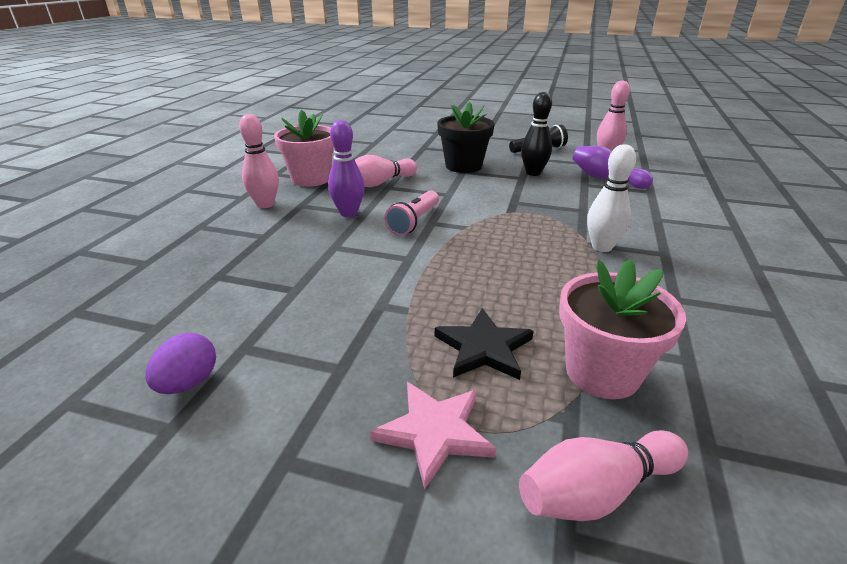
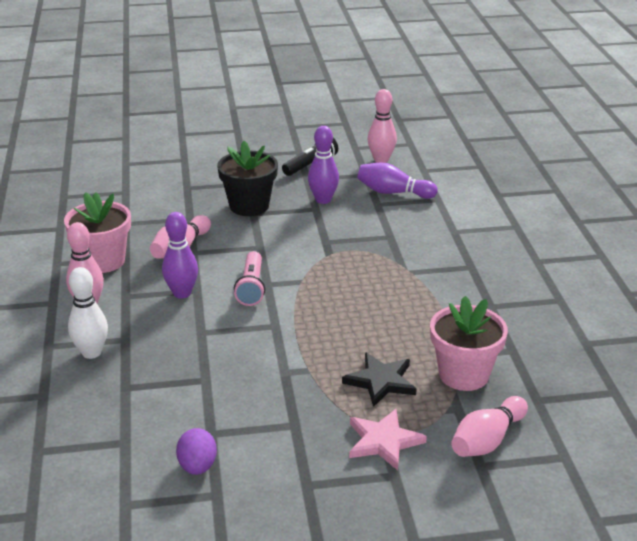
camera: 25 degrees left, 0 degrees up
(533, 173) = (323, 200): black bowling pin -> purple bowling pin
(602, 247) = (422, 273): white bowling pin -> white bowling pin (91, 352)

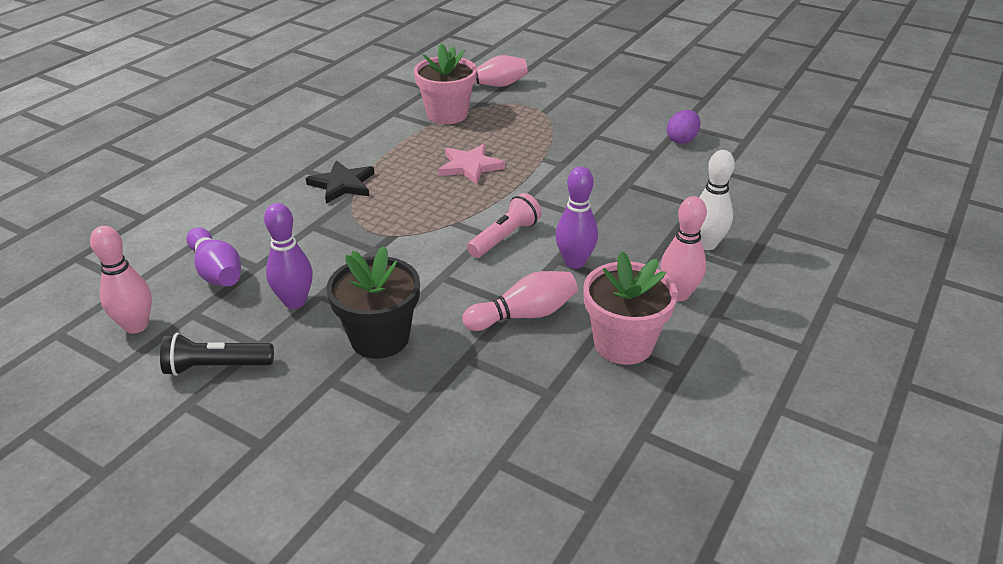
camera: 140 degrees left, 5 degrees up
(381, 381) = (505, 132): black star -> black star (342, 184)
(383, 441) = (550, 107): pink star -> pink star (470, 166)

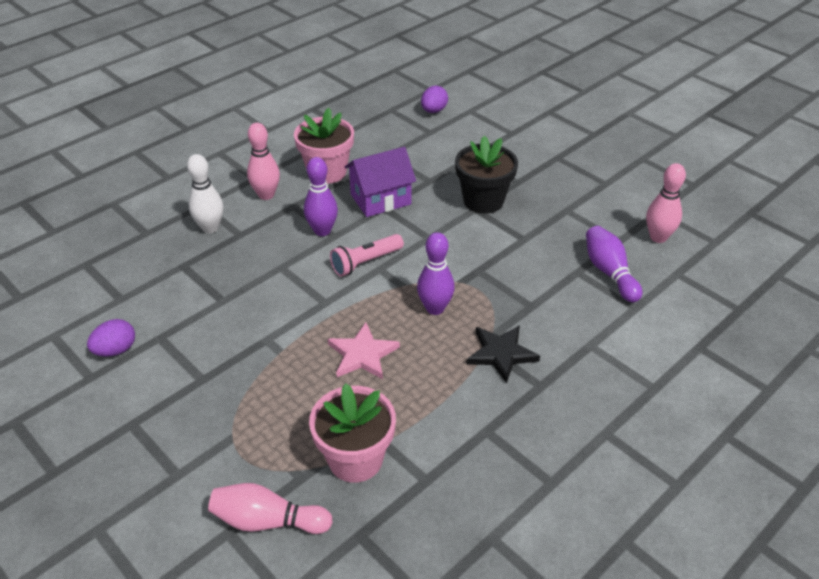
camera: 165 degrees left, 5 degrees up
(216, 367) = (592, 201): black flashlight -> none
(295, 301) = (543, 236): purple bowling pin -> purple bowling pin (435, 308)
(509, 522) = (433, 111): none -> purple egg
(524, 315) = (380, 199): pink bowling pin -> purple house

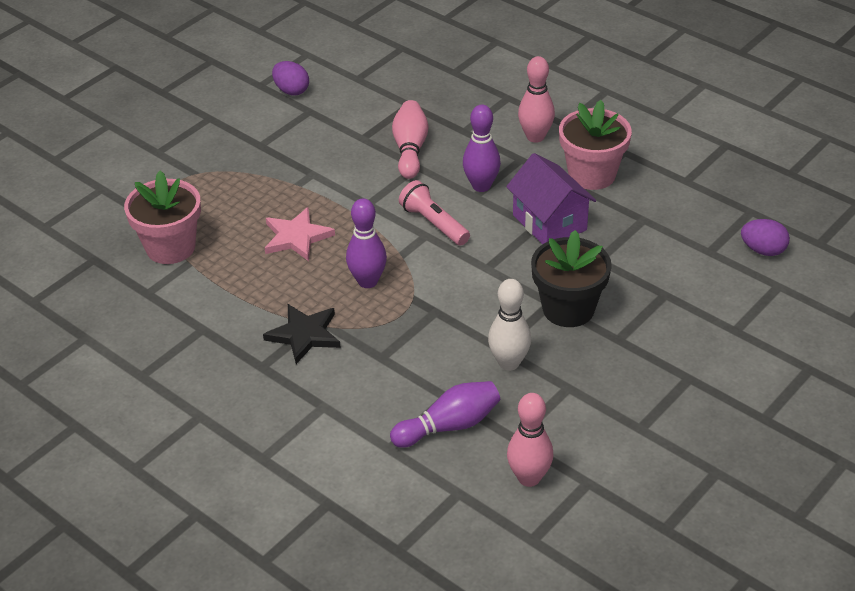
camera: 85 degrees right, 0 degrees up
(210, 228) = (470, 109): white bowling pin -> white bowling pin (509, 363)
(267, 521) = (110, 207): pink bowling pin -> pink bowling pin (410, 149)

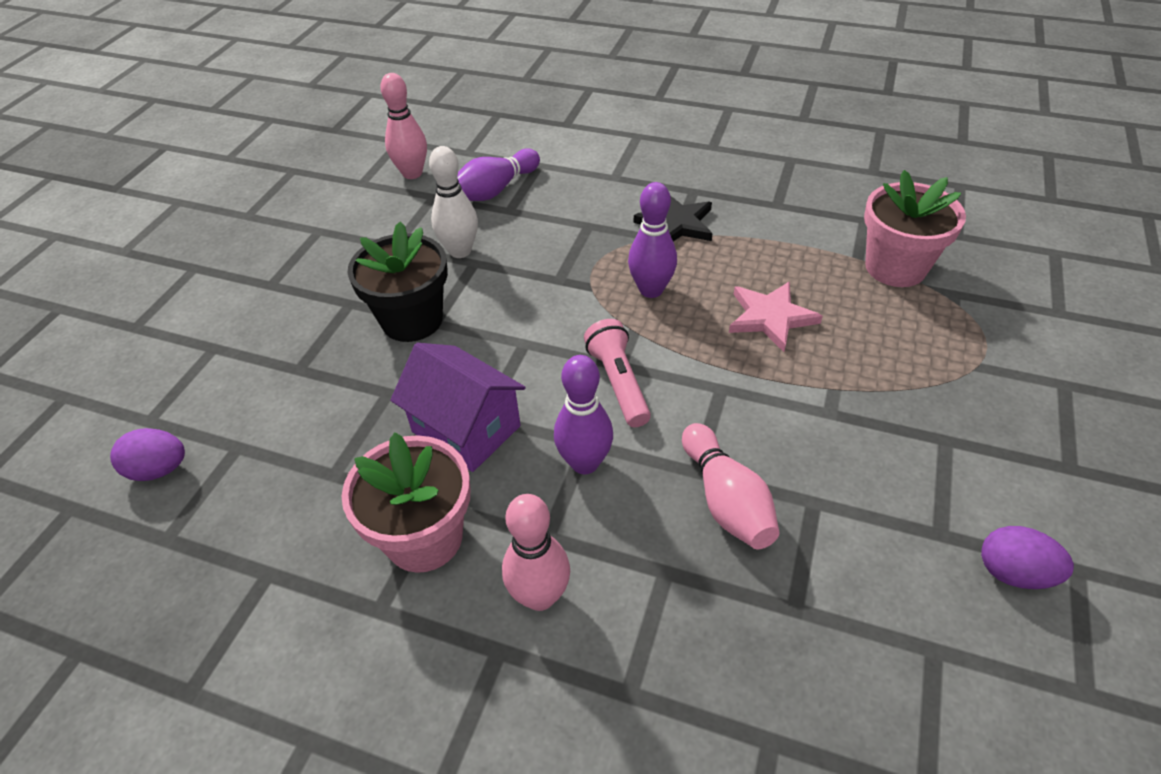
camera: 160 degrees right, 5 degrees up
(434, 223) = (618, 383): pink flashlight -> pink flashlight turned 135 degrees counterclockwise

